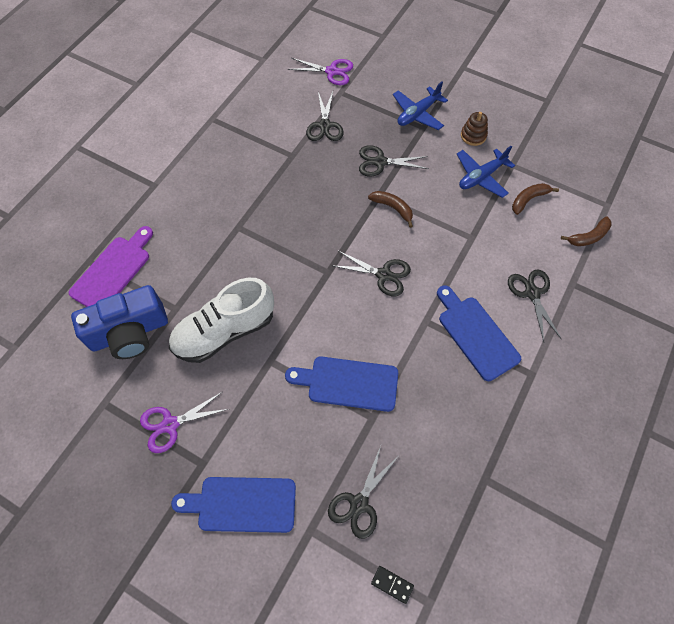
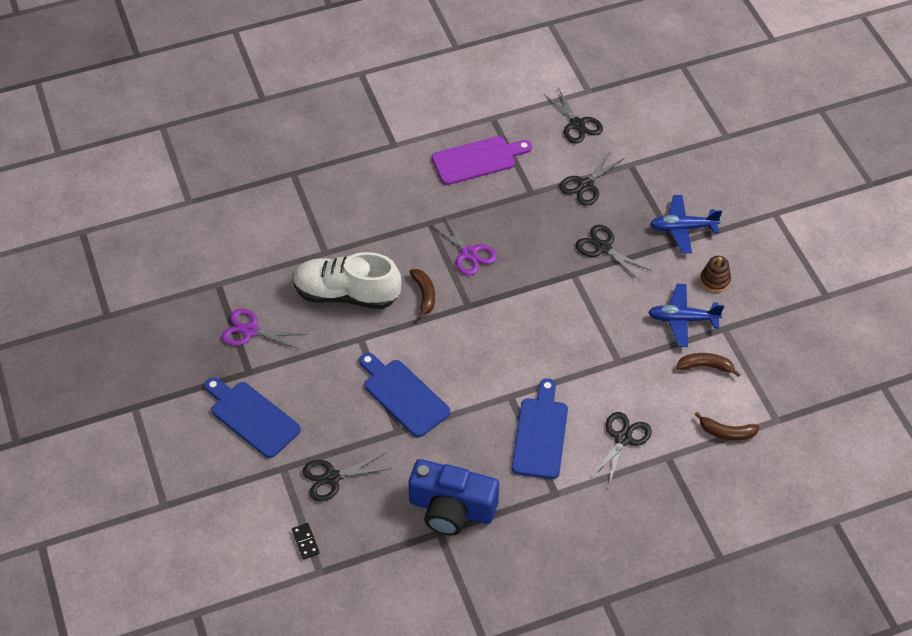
camera: 40 degrees right, 10 degrees down
(113, 271) = (304, 193): purple cutting board -> purple cutting board (477, 160)
(129, 333) = (277, 247): blue camera -> blue camera (451, 509)
(331, 71) = (641, 140): purple scissors -> purple scissors (469, 253)
(383, 275) = (511, 338): black scissors -> black scissors (577, 124)
(393, 208) = (574, 293): brown banana -> brown banana (424, 295)

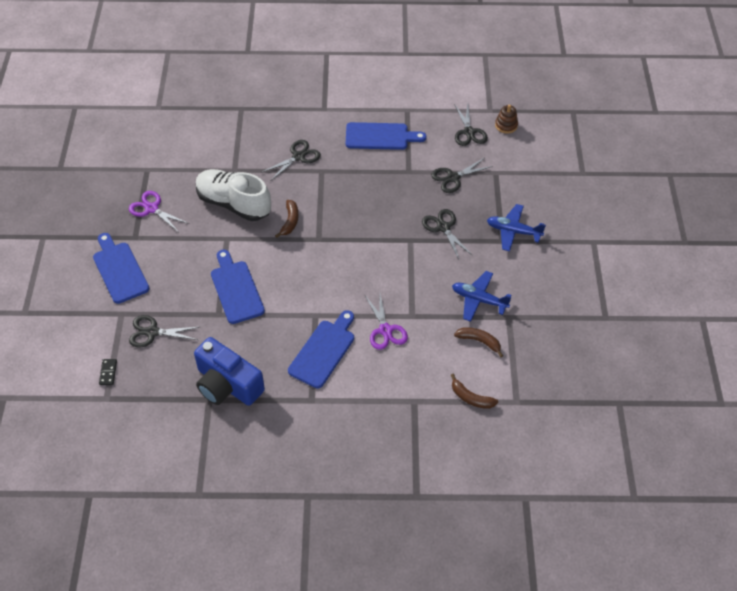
camera: 20 degrees right, 0 degrees up
(469, 253) = (339, 201): purple scissors -> purple scissors (385, 330)
(477, 160) = (380, 136): purple cutting board -> blue cutting board
(623, 439) = (385, 375): black scissors -> black scissors (298, 156)
(715, 280) = (519, 278): brown stacking toy -> brown stacking toy (506, 125)

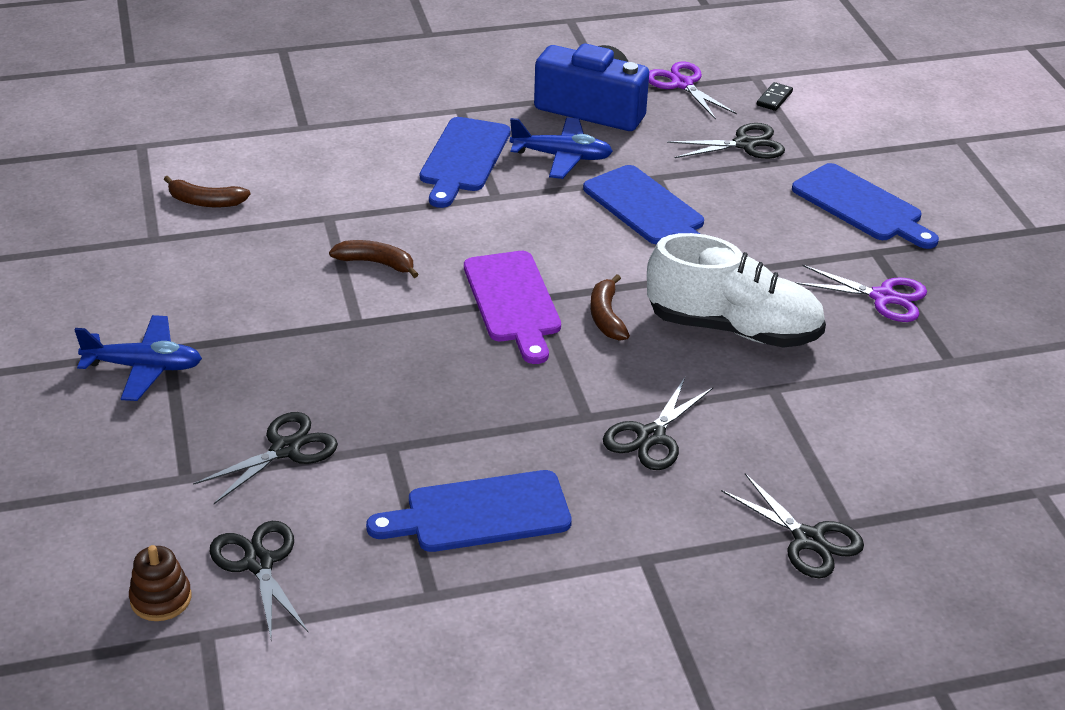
camera: 165 degrees right, 15 degrees down
(108, 372) = (774, 98): black domino -> black domino turned 45 degrees clockwise
(331, 239) = (513, 301): none -> purple cutting board
(385, 330) = (370, 194): purple scissors -> purple scissors (682, 84)
(443, 227) = (293, 352): black scissors -> black scissors (808, 539)
(471, 398) = (214, 140): brown banana -> brown banana (376, 263)
(479, 300) = (210, 253): blue plane -> blue plane (562, 157)

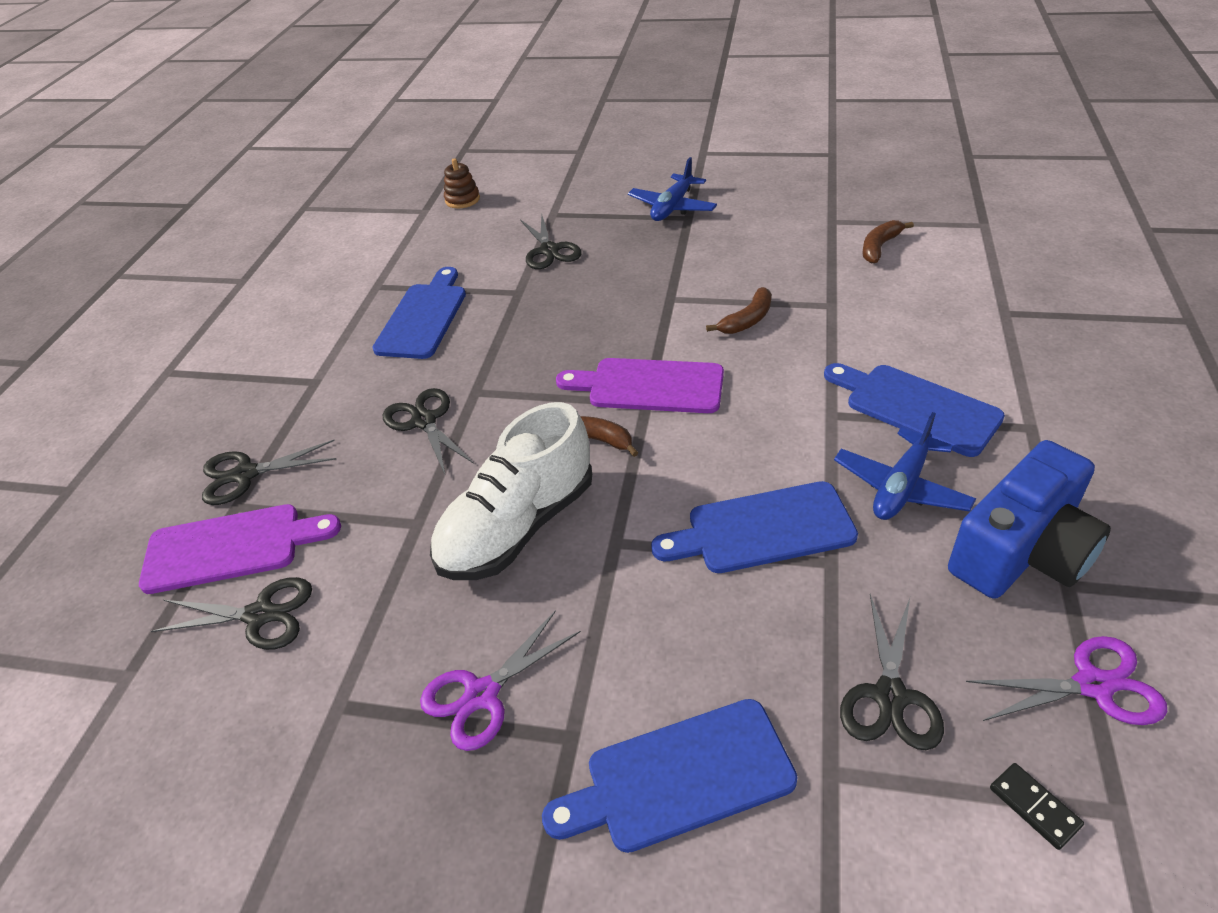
camera: 120 degrees right, 5 degrees up
(258, 563) = (459, 231): black scissors -> black scissors (260, 615)
(889, 498) = (231, 547): none -> purple cutting board

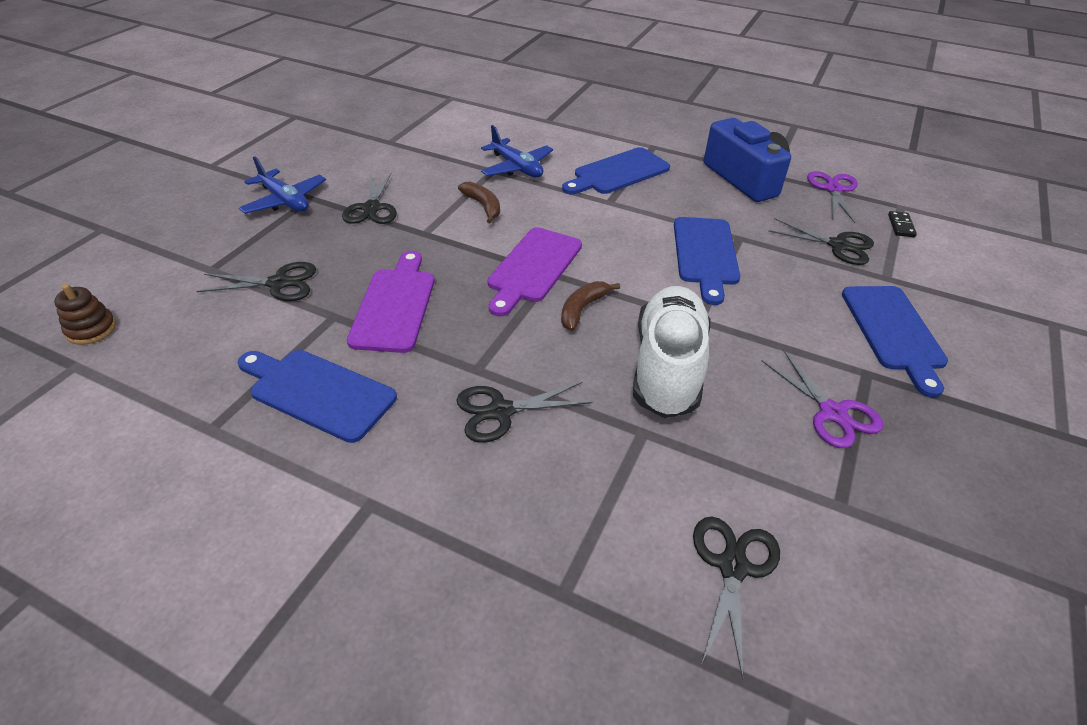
camera: 80 degrees left, 0 degrees up
(231, 547) = (629, 597): purple cutting board -> purple cutting board (394, 305)
(245, 474) = (511, 583): black scissors -> black scissors (372, 208)
(518, 526) = (667, 368): white shoe -> white shoe turned 135 degrees counterclockwise
(879, 247) = (441, 135): brown banana -> none
(901, 487) = (685, 197): blue plane -> blue plane (516, 167)
(1034, 807) = (901, 226): black domino -> black domino turned 60 degrees counterclockwise

